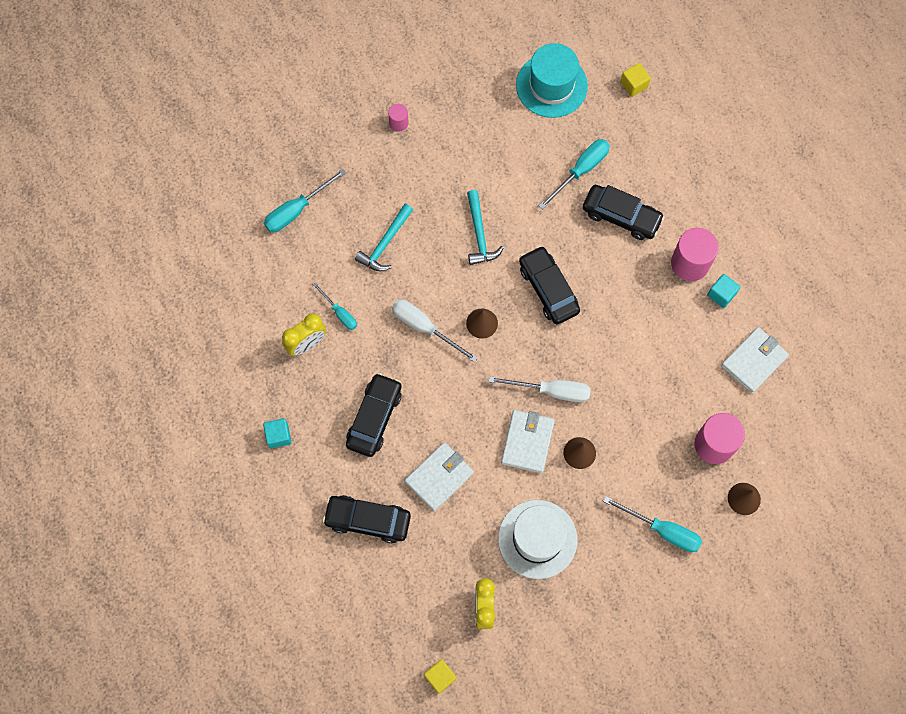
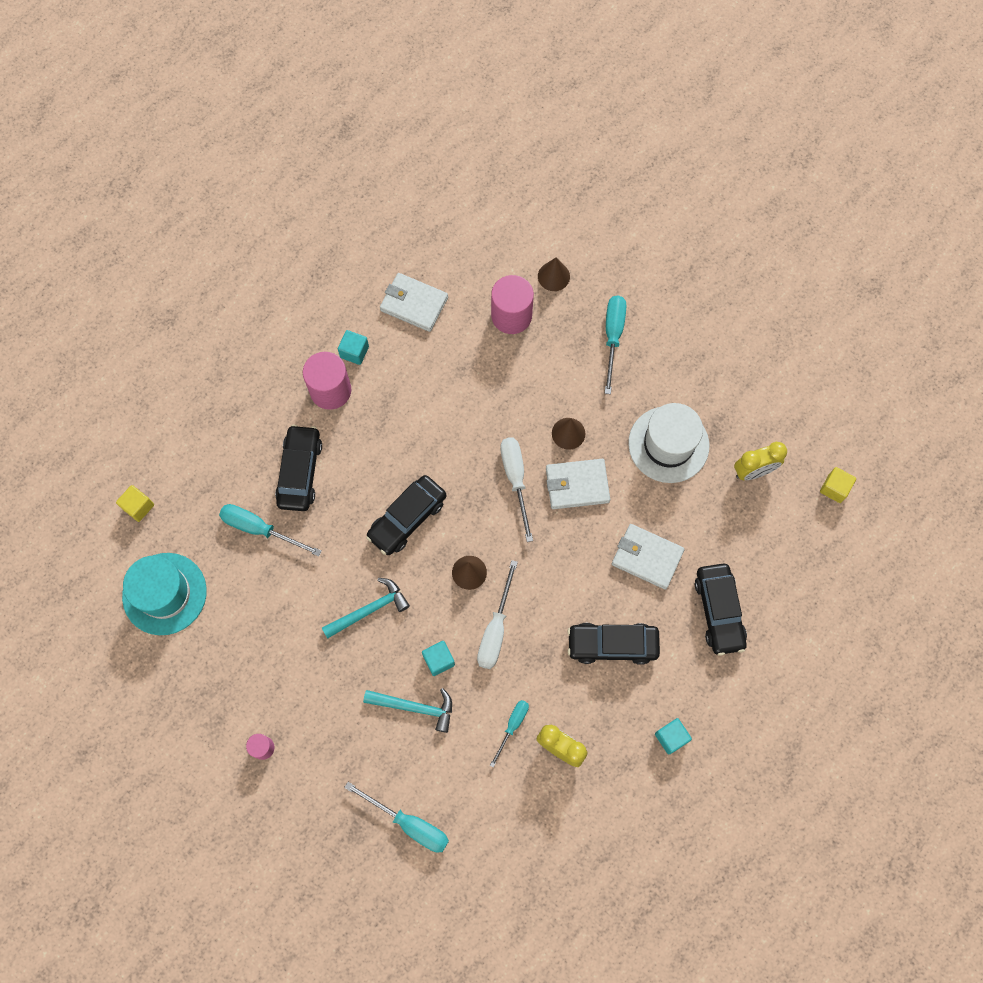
camera: 110 degrees left, 0 degrees up
(416, 274) = (439, 660): none -> turquoise cube

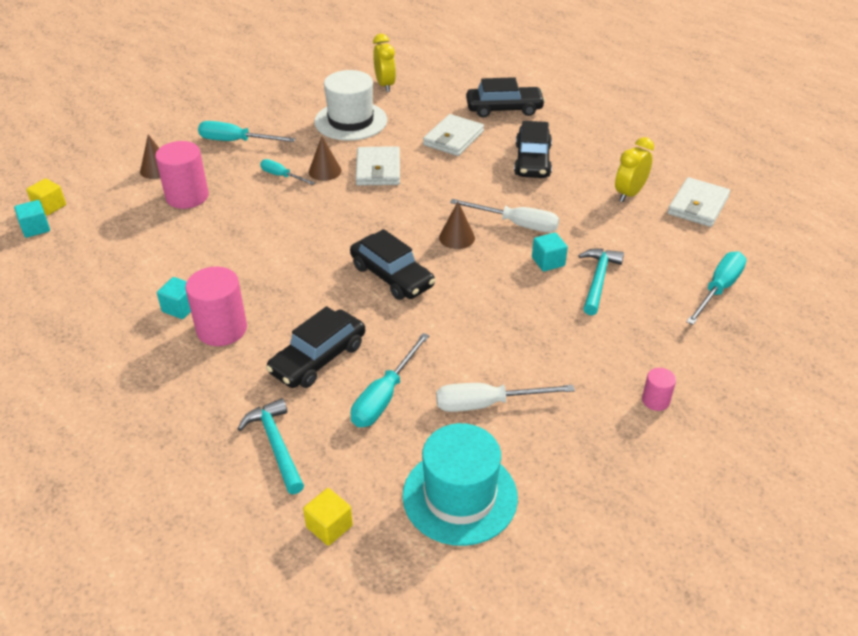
camera: 85 degrees left, 30 degrees down
(300, 472) = (318, 358): black car -> black car turned 60 degrees counterclockwise
(369, 610) = (492, 308): turquoise hammer -> turquoise hammer (276, 445)
(414, 304) = (142, 260): white wallet -> white wallet (698, 205)
(512, 726) = (611, 219): turquoise screwdriver -> turquoise screwdriver (281, 176)
(515, 479) = (364, 204): white screwdriver -> white screwdriver (487, 404)
(671, 737) = (613, 138): turquoise cube -> turquoise cube (36, 228)
(834, 488) = (407, 54): yellow cube -> yellow cube (49, 206)

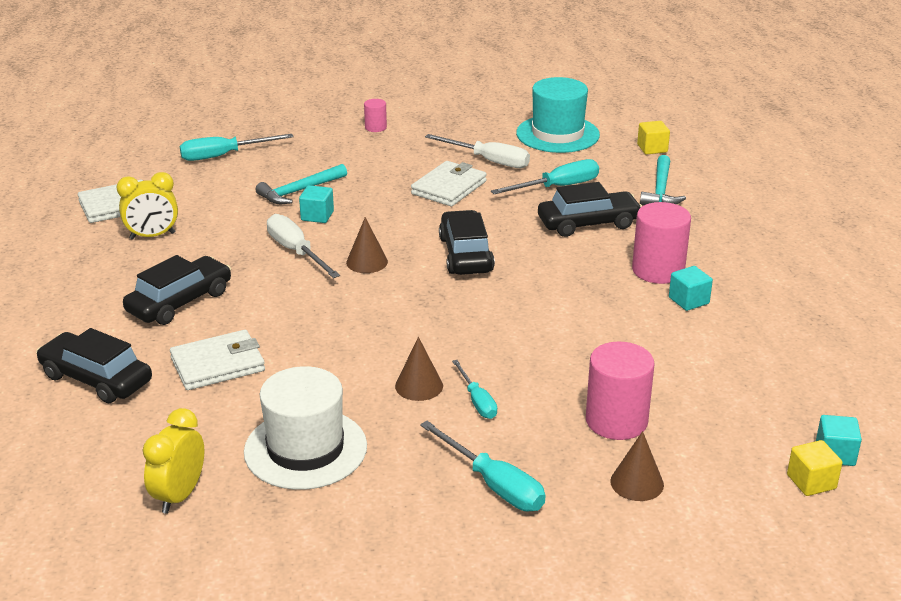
camera: 145 degrees left, 10 degrees down
(378, 169) = (355, 361): white wallet -> white wallet (449, 188)

